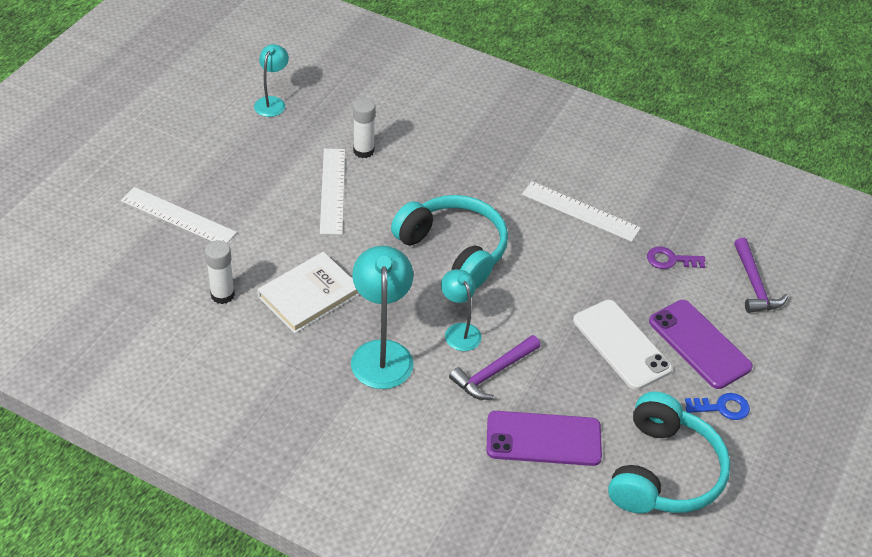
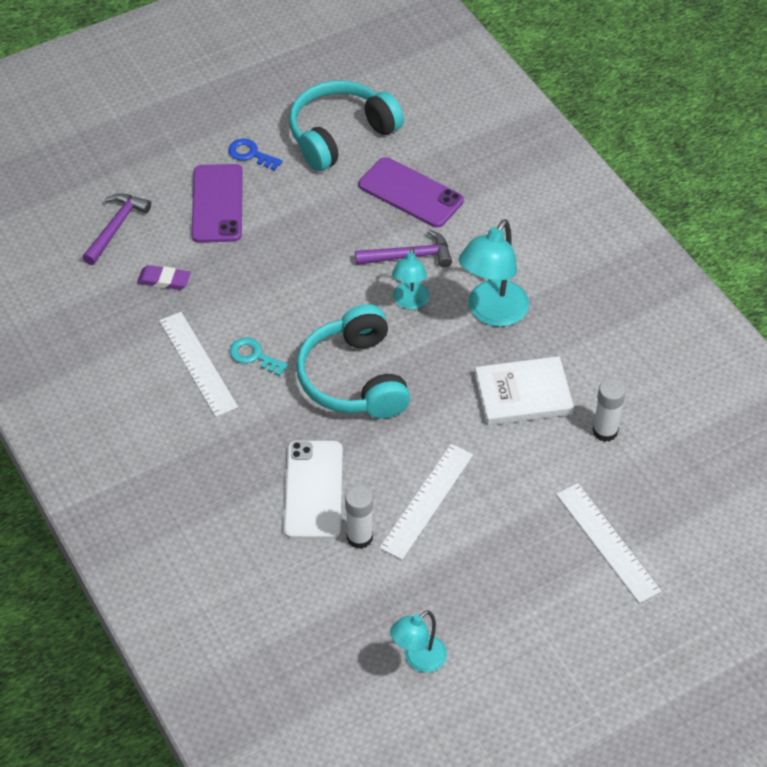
camera: 145 degrees left, 5 degrees up
(545, 234) = (254, 356): none -> turquoise key
(621, 344) = (282, 231): white phone -> white phone (313, 490)
(670, 260) = (164, 280): purple key -> purple eraser

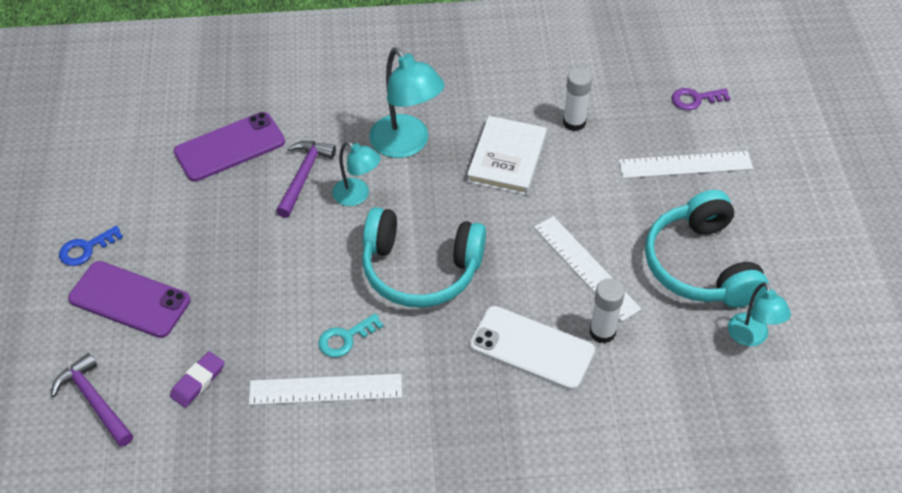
camera: 65 degrees left, 0 degrees up
(340, 135) = (118, 170): turquoise headphones -> turquoise headphones (700, 265)
(707, 524) = (695, 99): none -> purple key

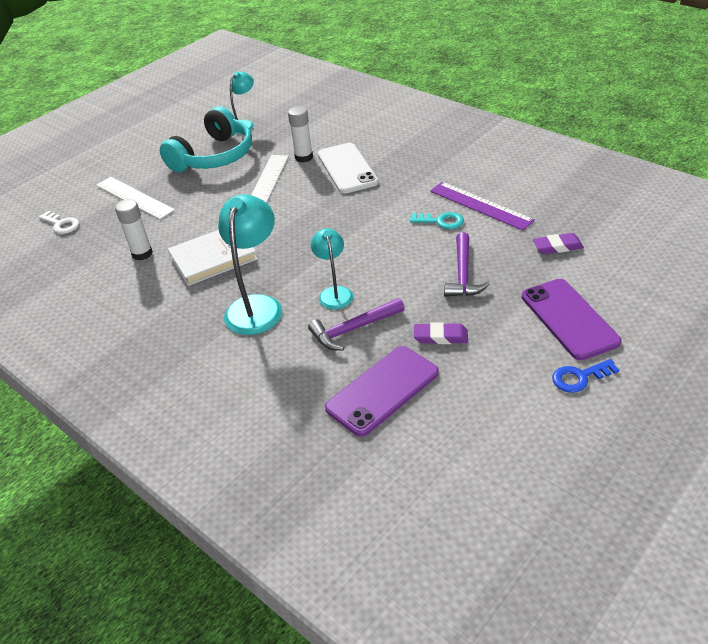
camera: 130 degrees left, 10 degrees down
(86, 249) = (579, 377): blue key -> blue key turned 150 degrees clockwise
(94, 401) = (640, 271): purple hammer -> purple hammer (463, 274)
(226, 214) = (440, 337): none -> purple eraser
(230, 147) = (382, 390): purple phone -> purple phone turned 60 degrees counterclockwise
(325, 389) = (480, 205): white ruler -> purple ruler
(420, 269) = (353, 230): turquoise headphones -> none
(695, 99) = (61, 224): purple key -> white key

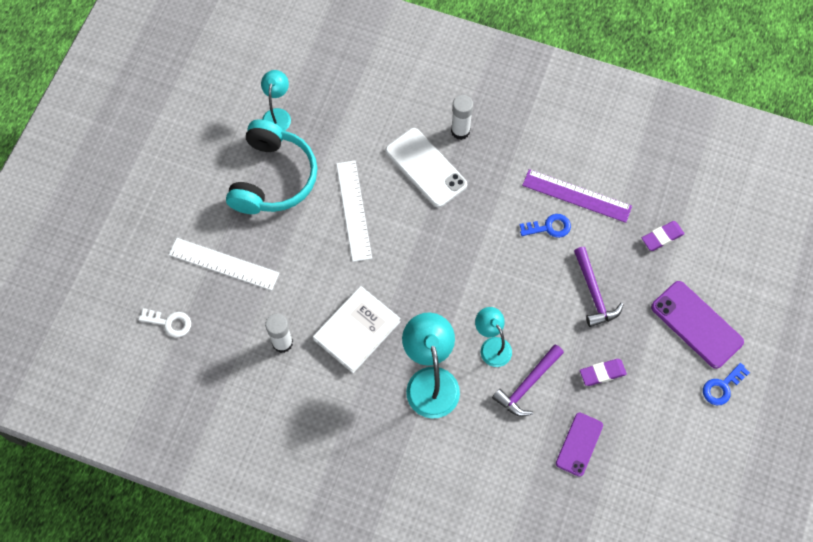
camera: 25 degrees left, 25 degrees up
(304, 157) = (372, 159): white glue stick -> white glue stick (460, 131)
(382, 390) = (579, 444): purple phone -> purple phone, size x0.64
(441, 221) = (549, 227): turquoise key -> blue key

